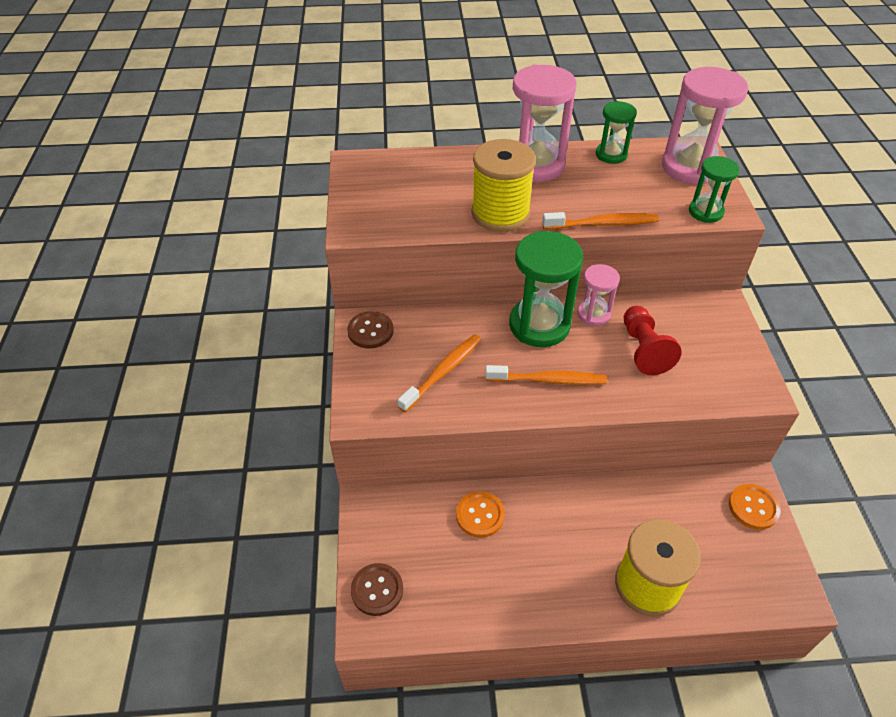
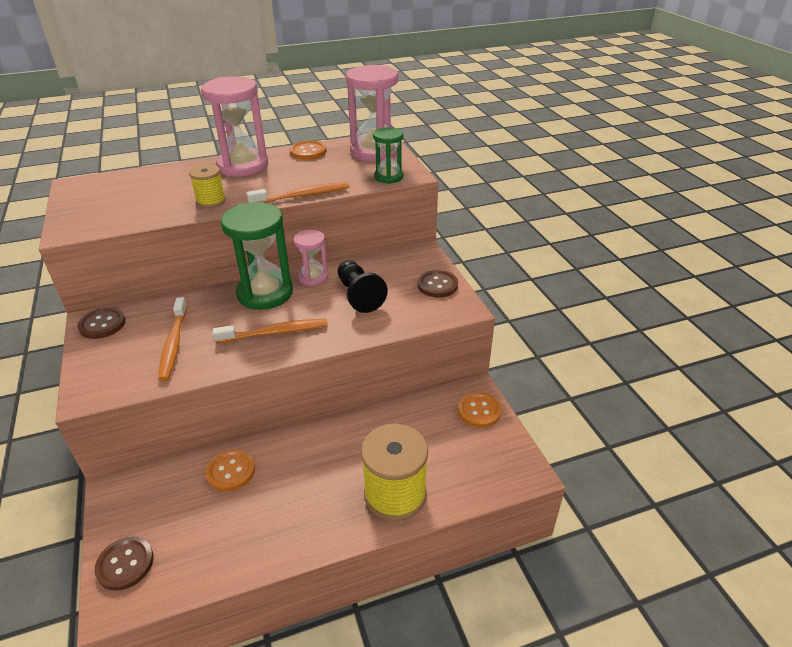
camera: 15 degrees left, 10 degrees down
(442, 372) = (174, 344): orange toothbrush -> orange toothbrush turned 150 degrees clockwise
(500, 214) = (211, 201): yellow spool -> yellow spool, size x0.55
(611, 155) = (308, 151): green hourglass -> orange button
(643, 349) = (359, 295): red pawn -> black pawn
(736, 353) = (437, 285): none -> brown button

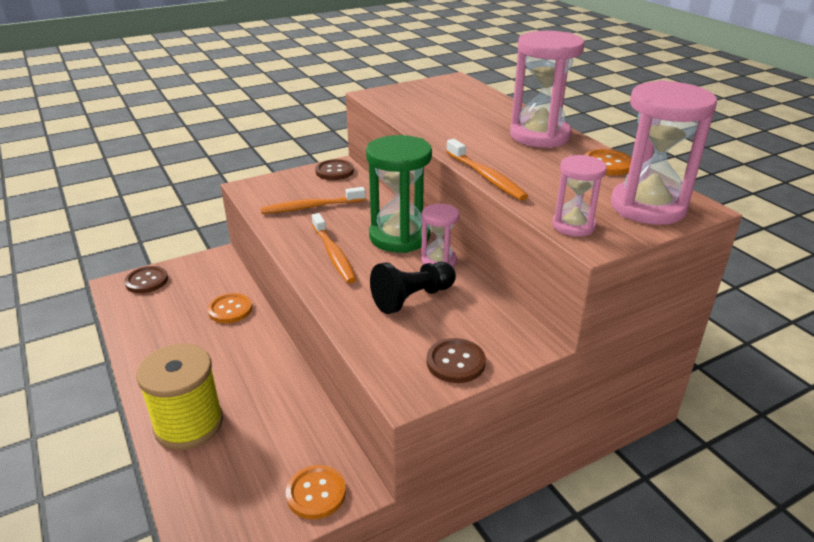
camera: 80 degrees right, 5 degrees down
(211, 201) = (450, 135): yellow spool -> none
(388, 177) = (573, 226): green hourglass -> pink hourglass

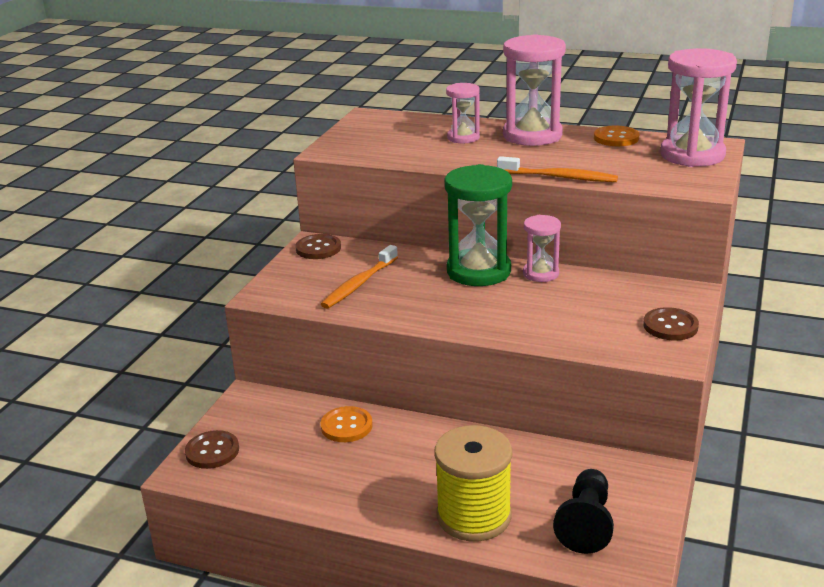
camera: 40 degrees left, 5 degrees down
(316, 493) = (642, 490): orange button -> none
(334, 254) = (454, 307): orange toothbrush -> none
(412, 298) = (570, 305): black pawn -> black pawn (586, 524)
(573, 226) = (676, 184): pink hourglass -> pink hourglass (463, 138)

